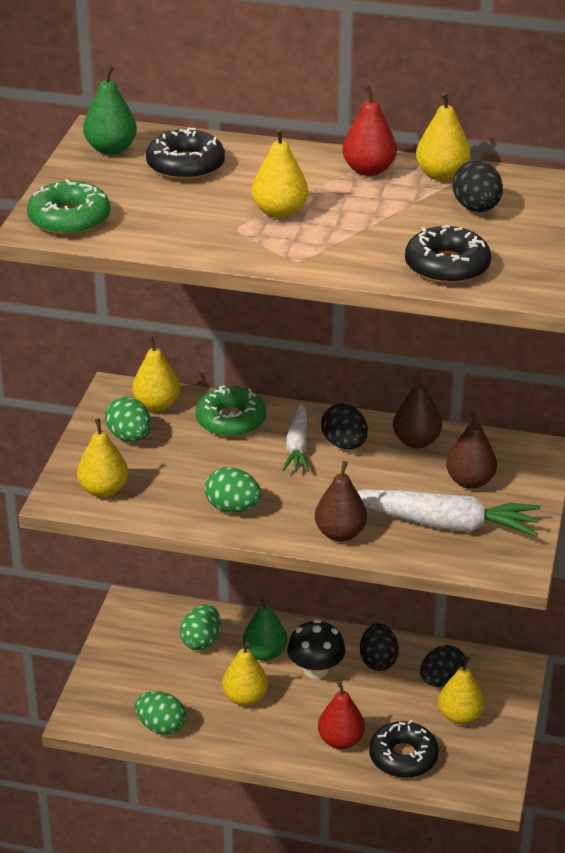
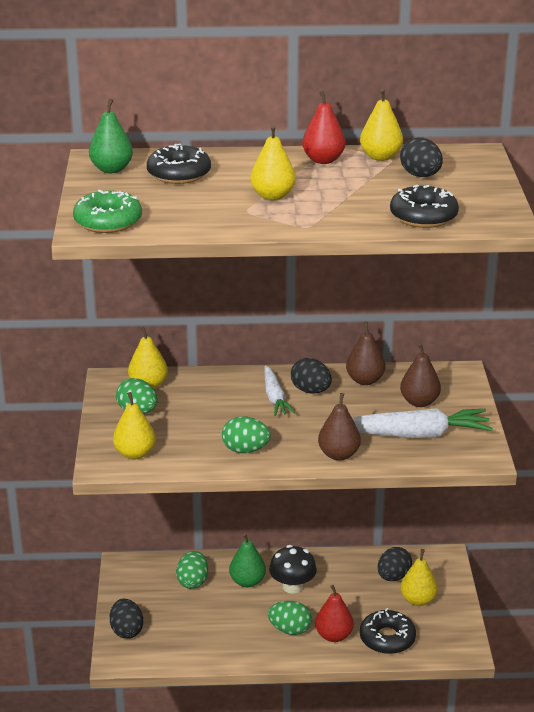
camera: 15 degrees left, 5 degrees down
(161, 726) = (186, 653): green egg -> green egg (290, 630)
(231, 420) = (213, 387): green donut -> none
(245, 698) = (245, 618): yellow pear -> none
(378, 661) = (338, 571): black egg -> black egg (126, 631)

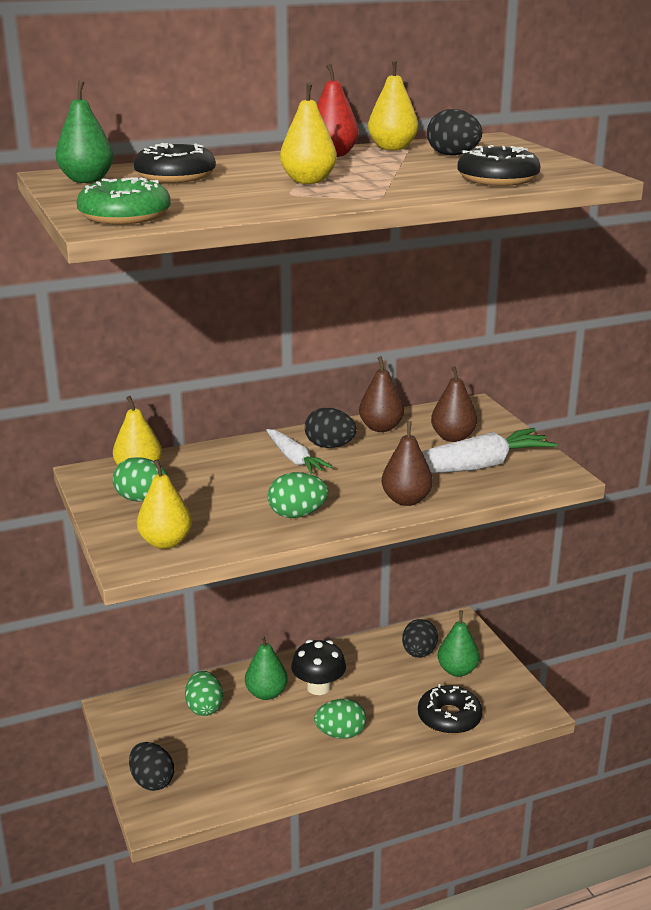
camera: 20 degrees left, 5 degrees down
(334, 635) = (391, 728): red pear -> none
(418, 600) = (457, 670): yellow pear -> green pear

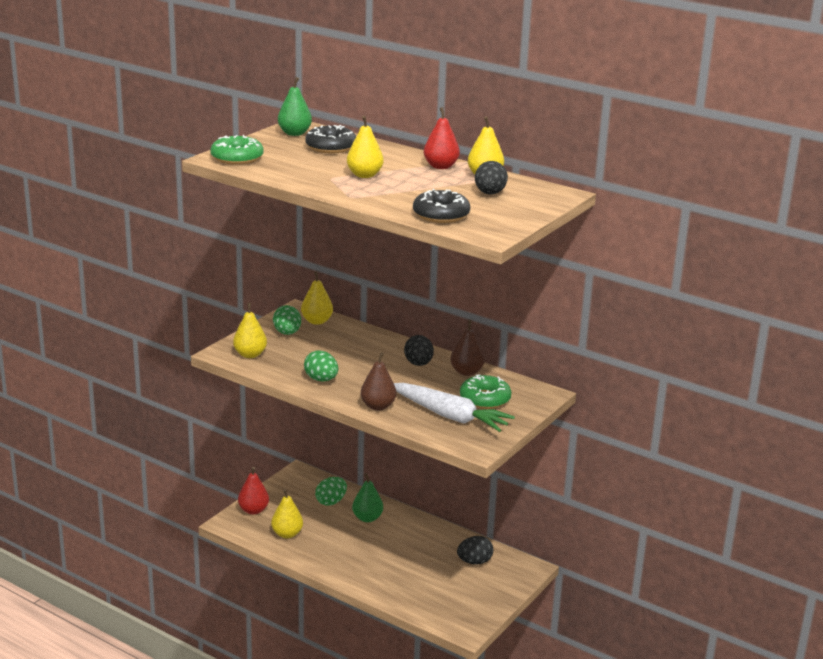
camera: 55 degrees right, 0 degrees up
(152, 781) = (253, 510): black egg -> red pear
(233, 772) = (287, 534): none -> yellow pear
(294, 459) = (387, 358): white carrot -> none
(318, 687) = (394, 535): black mushroom -> none
(340, 734) = (358, 559): green egg -> none
(449, 717) = (419, 596): black donut -> none
(453, 437) = (485, 399): brown pear -> green donut
(457, 670) = (473, 584): green pear -> none

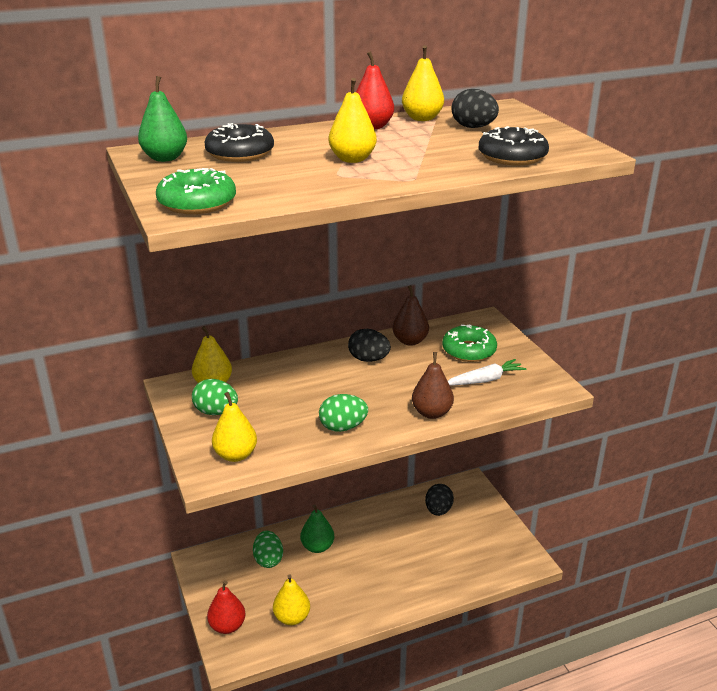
camera: 55 degrees left, 5 degrees up
(449, 416) = (485, 380): white carrot -> white carrot, size x0.59

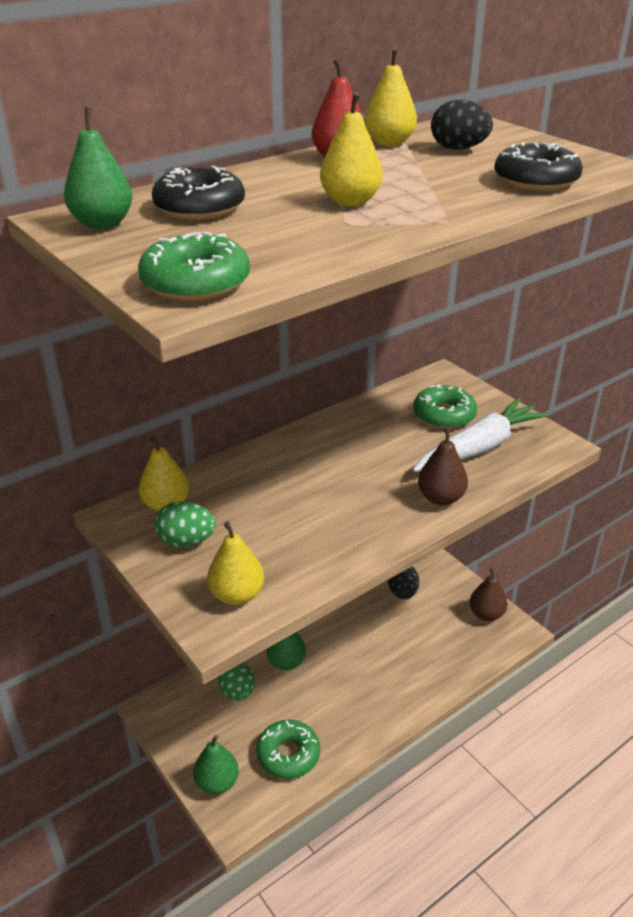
camera: 15 degrees left, 5 degrees up
(227, 626) = (217, 782): red pear -> green pear
(292, 617) = (288, 754): yellow pear -> green donut
(343, 427) = (349, 534): green egg -> none
(368, 359) = (338, 443): black egg -> none
(410, 341) = (374, 413): brown pear -> brown pear (486, 614)
(485, 380) = (479, 448): white carrot -> white carrot, size x1.69

